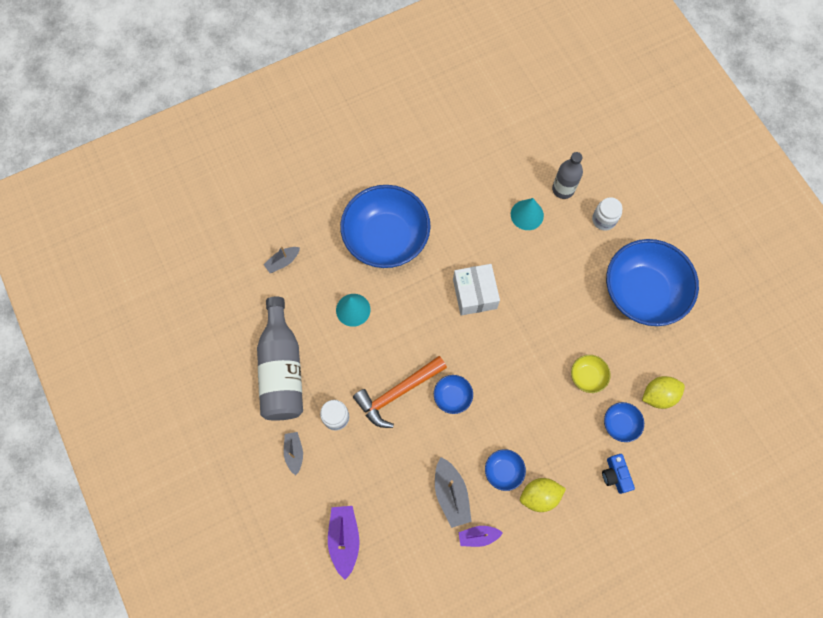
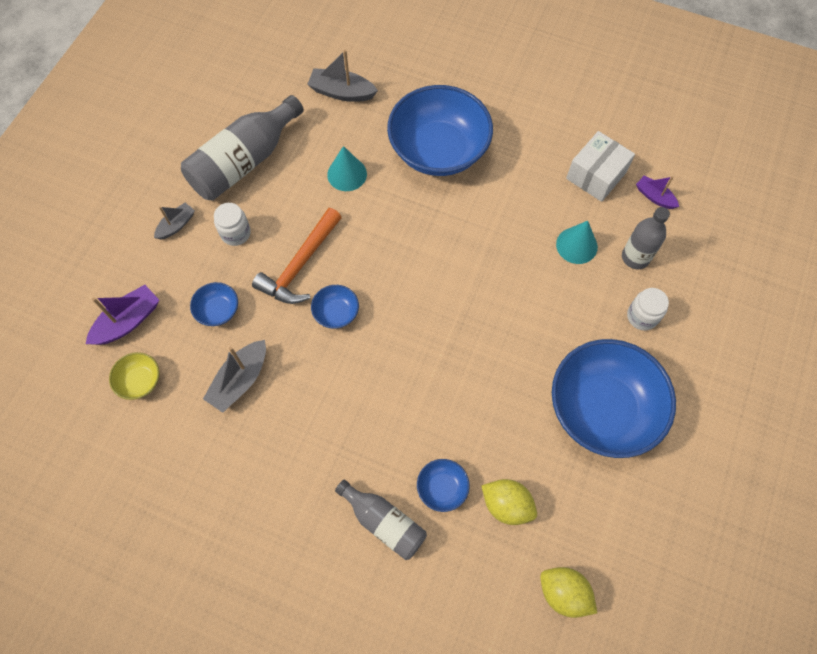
camera: 50 degrees right, 5 degrees down
(283, 262) = (342, 92): grey boat -> grey boat, size x1.58
(397, 393) = (300, 265): orange hammer -> orange hammer turned 75 degrees counterclockwise
(474, 294) = (454, 258): white box -> white box (596, 175)
(478, 536) = (218, 434): purple boat -> purple boat (654, 197)
(503, 471) = (300, 411): blue bowl -> blue bowl (218, 310)
(539, 496) = (302, 462): yellow lemon -> yellow lemon (563, 593)
(587, 376) = (464, 419): yellow bowl -> yellow bowl (140, 381)
(615, 475) = (384, 522): blue camera -> grey bottle

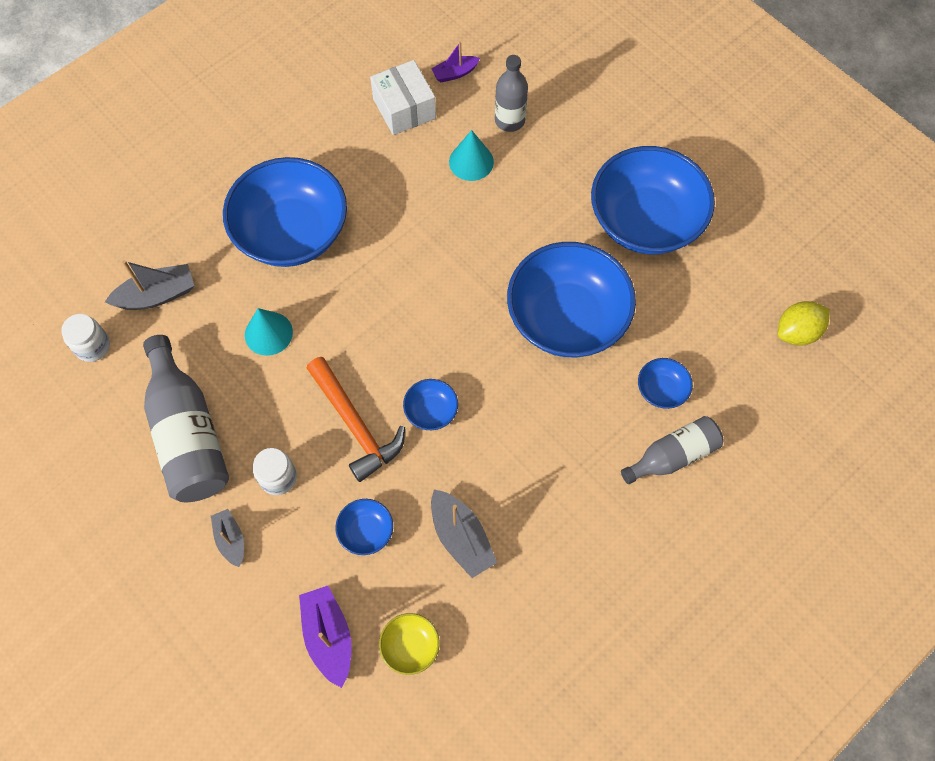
camera: 65 degrees left, 0 degrees up
(342, 92) = (157, 295): grey boat -> grey boat turned 150 degrees counterclockwise
(471, 381) = (567, 318): none -> blue bowl
(506, 505) = (700, 342): yellow lemon -> none
(642, 316) = (571, 145): white jar -> white jar (92, 346)

